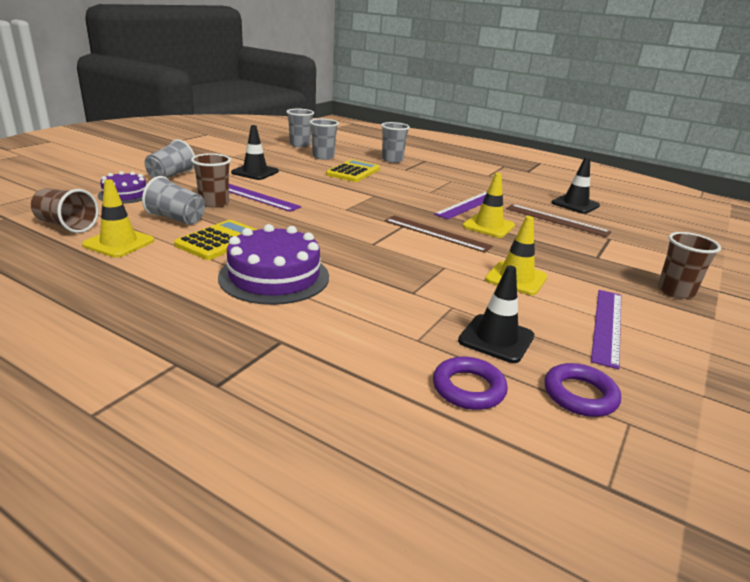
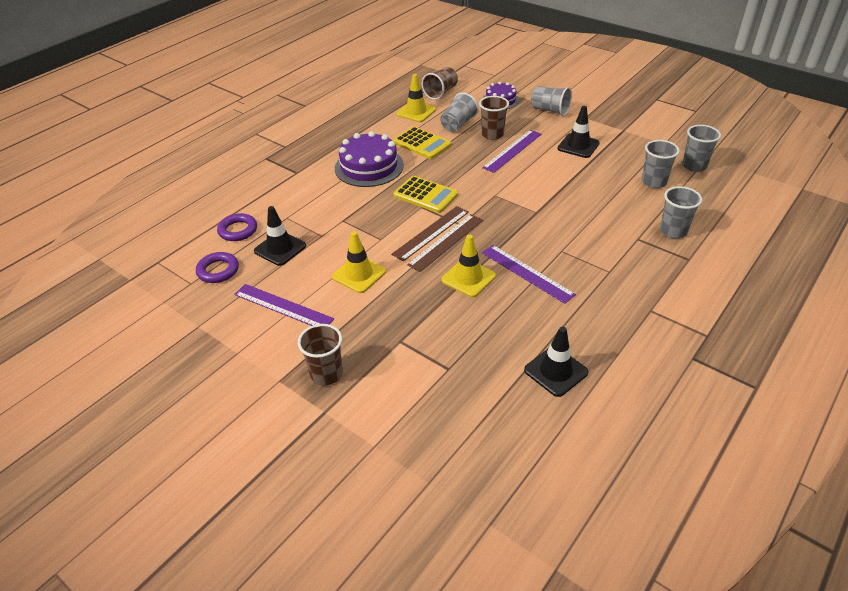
camera: 100 degrees right, 15 degrees up
(353, 172) = (608, 201): yellow calculator -> yellow calculator (425, 195)
(556, 220) = (495, 336): brown ruler -> brown ruler (431, 233)

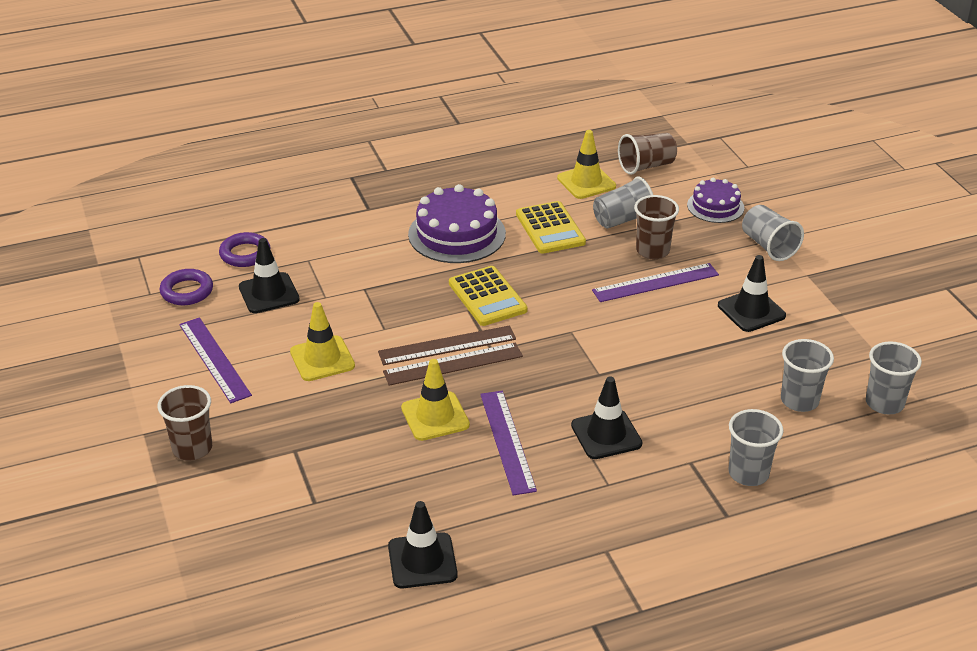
camera: 30 degrees right, 5 degrees down
(577, 244) = (606, 435): none -> black traffic cone

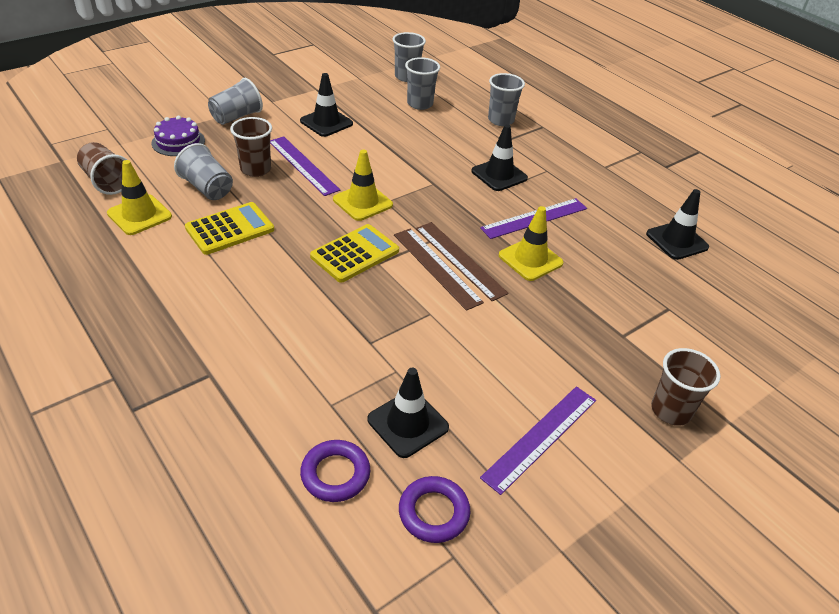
camera: 110 degrees left, 5 degrees up
(322, 359) = (495, 348): yellow traffic cone -> yellow traffic cone (362, 202)
(457, 234) = (252, 290): purple cake -> none

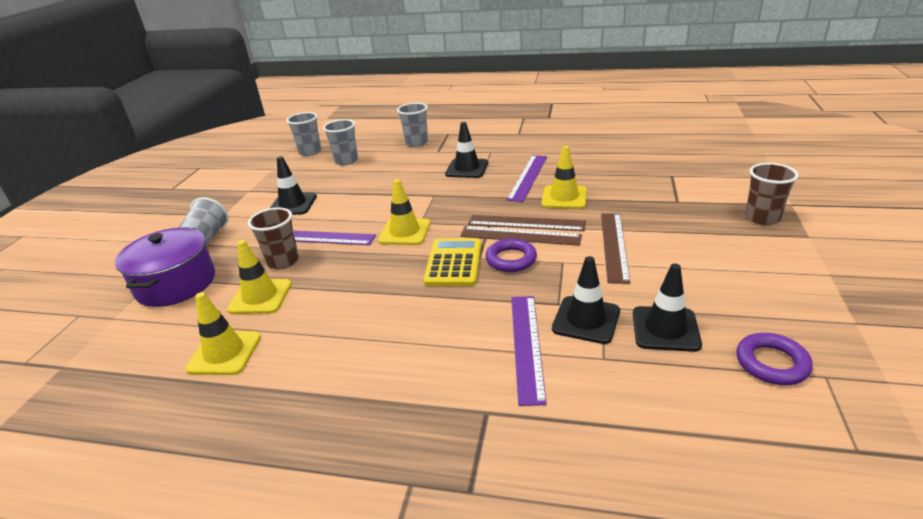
camera: 35 degrees left, 10 degrees down
(107, 181) = (145, 351): brown cup -> none
(178, 142) = (176, 284): purple cake -> purple pot
(207, 188) = (260, 297): grey cup -> yellow traffic cone
(230, 229) = (329, 310): yellow calculator -> none
(335, 474) = (684, 395): purple ring -> purple ring (511, 259)
(492, 331) = (614, 246): none -> brown ruler
(540, 437) = (738, 277): purple ruler -> purple ruler (526, 345)
(677, 241) = (617, 145): black traffic cone -> black traffic cone (586, 320)

